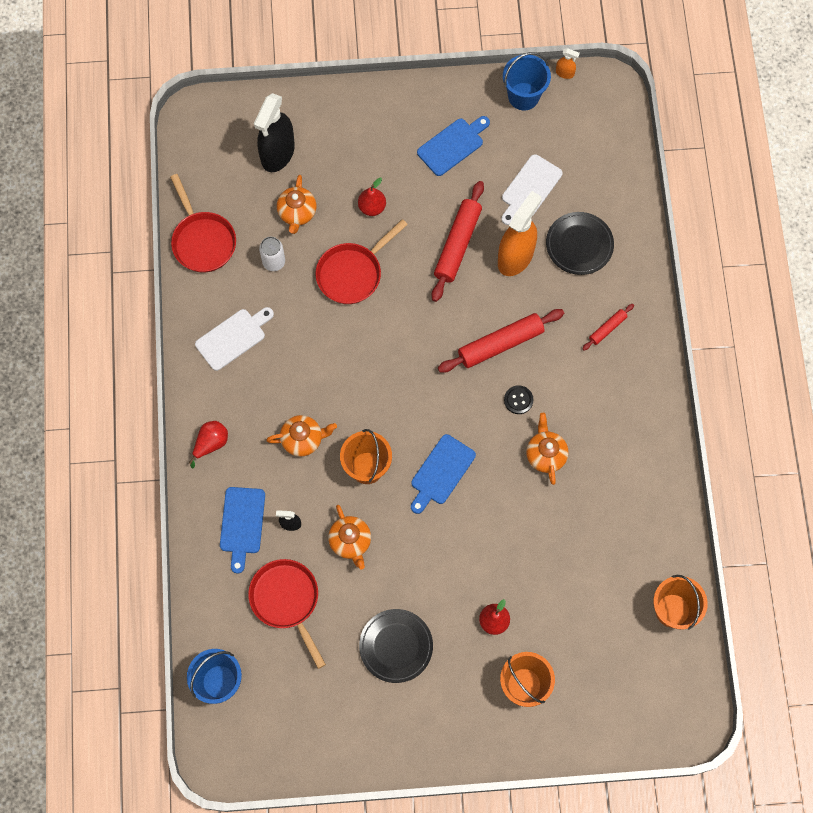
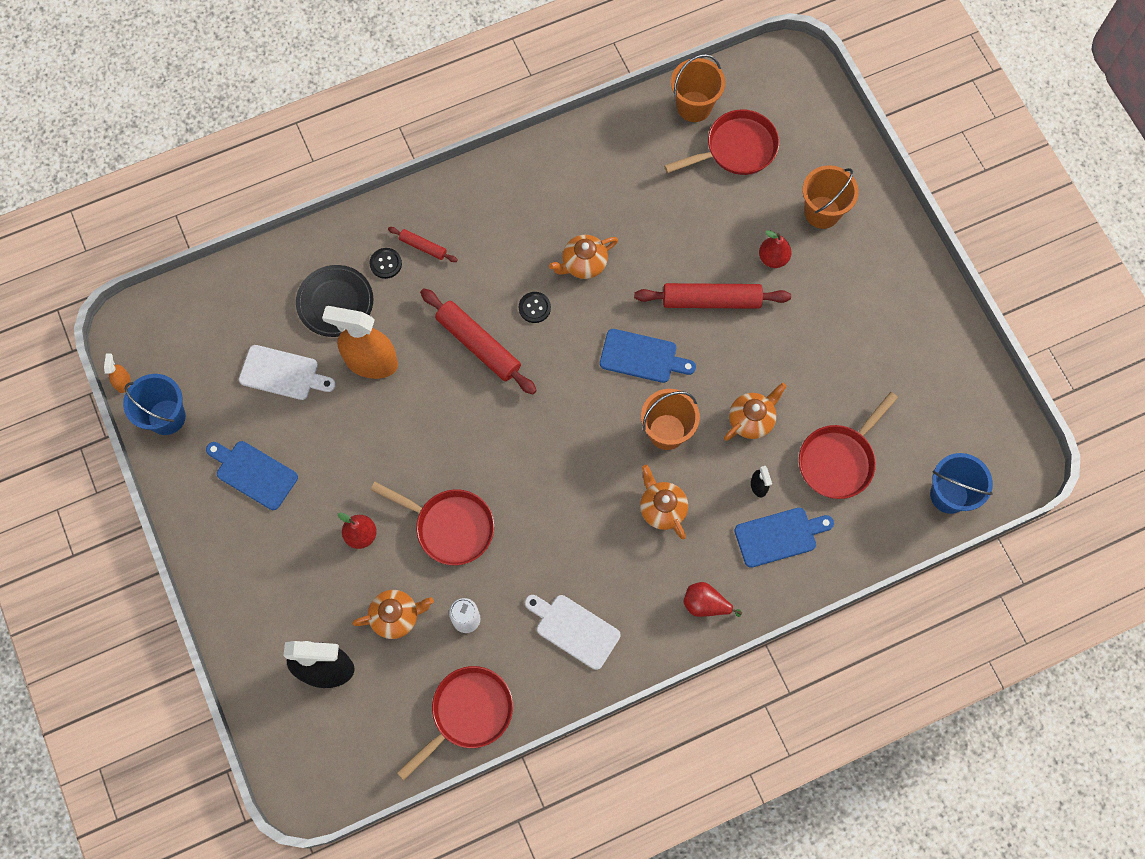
camera: 110 degrees left, 0 degrees up
(396, 646) = (837, 339): black plate -> none
(457, 245) = (377, 427): red rolling pin -> red rolling pin (711, 300)
(601, 294) = (386, 263): none -> black button
(615, 632) = (736, 149): none -> red pan

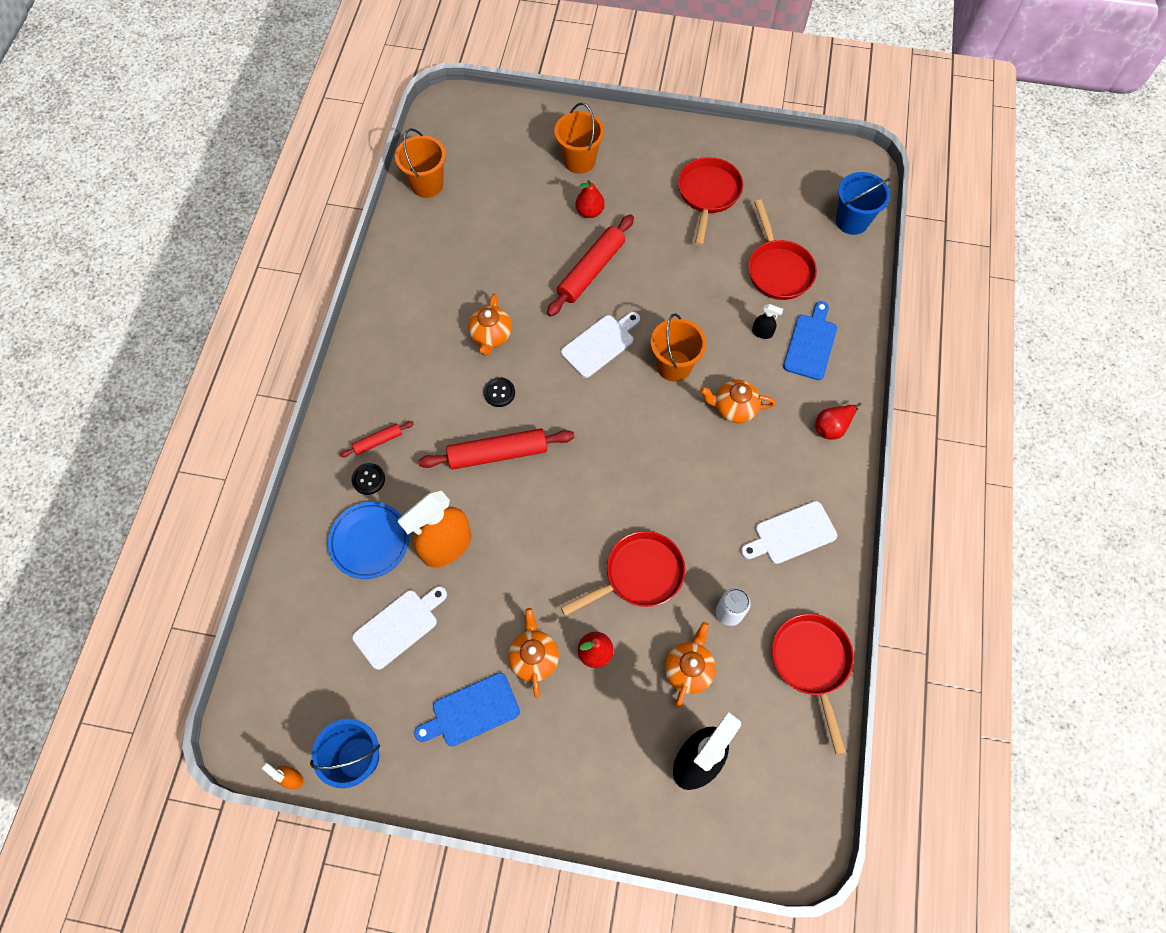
camera: 55 degrees left, 5 degrees down
(335, 302) = (369, 541): black plate -> blue plate
(642, 357) = (600, 344): blue cutting board -> white cutting board
(736, 149) = (484, 180): red pan -> red pan (708, 195)
(751, 419) = (706, 304): orange teapot -> orange teapot (534, 657)

